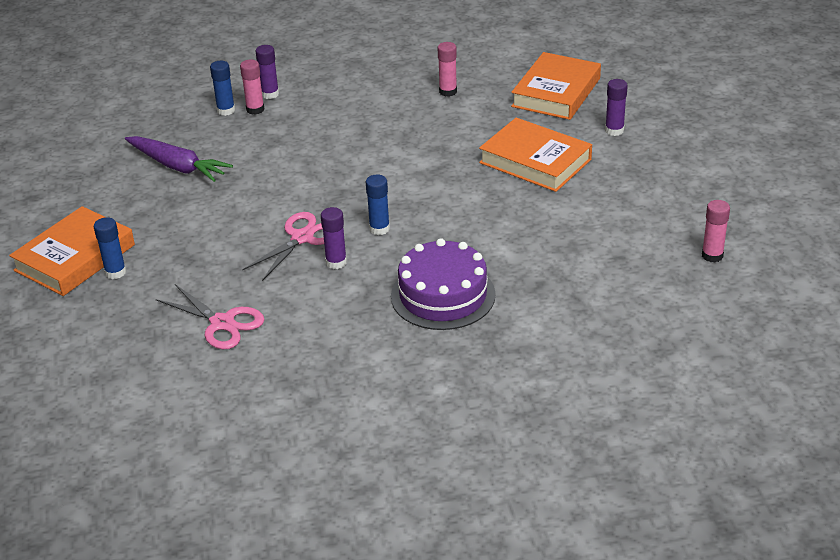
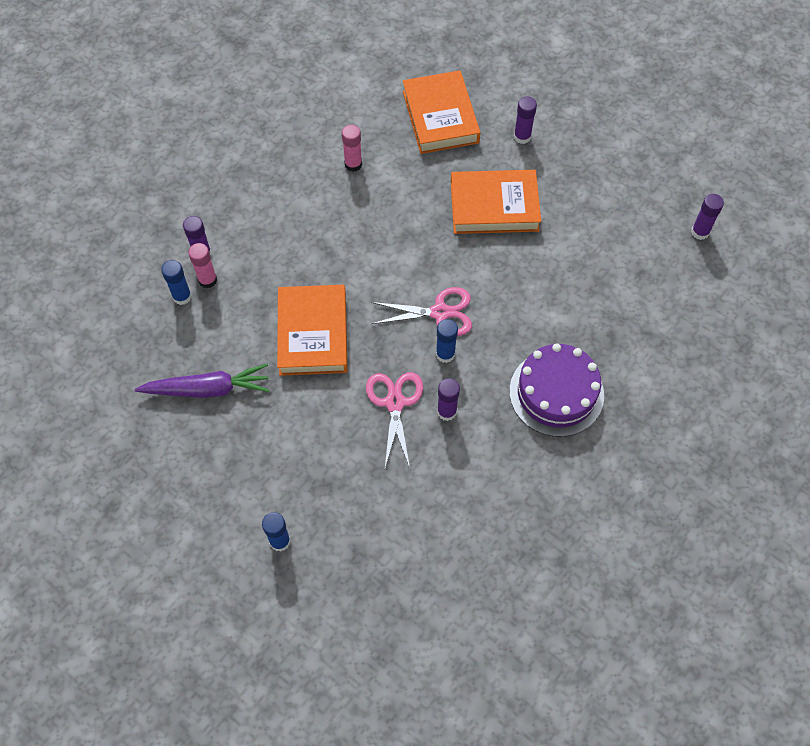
camera: 40 degrees left, 25 degrees up
(75, 258) = (227, 549): orange book -> orange book (313, 334)
(222, 323) = (422, 533): pink scissors -> pink scissors (440, 313)
(712, 256) = (700, 232): pink glue stick -> purple glue stick

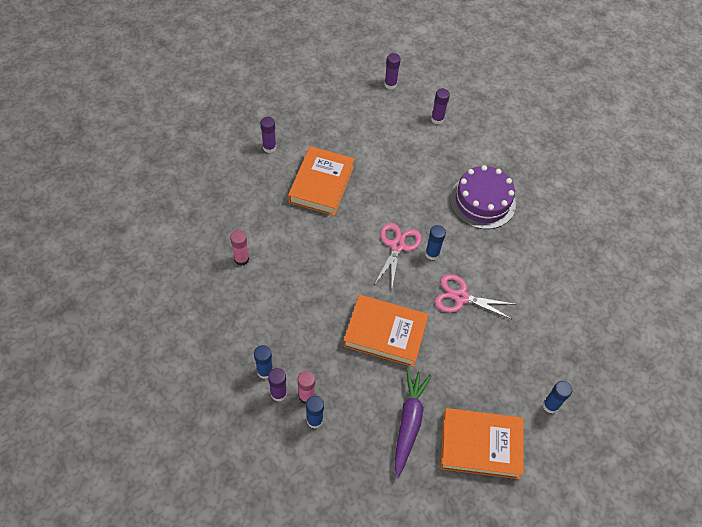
camera: 75 degrees left, 5 degrees down
(223, 233) = (265, 371): none -> blue glue stick
(440, 117) = (226, 189): orange book -> orange book (480, 445)
(446, 411) = (477, 268): purple glue stick -> purple glue stick (437, 119)

